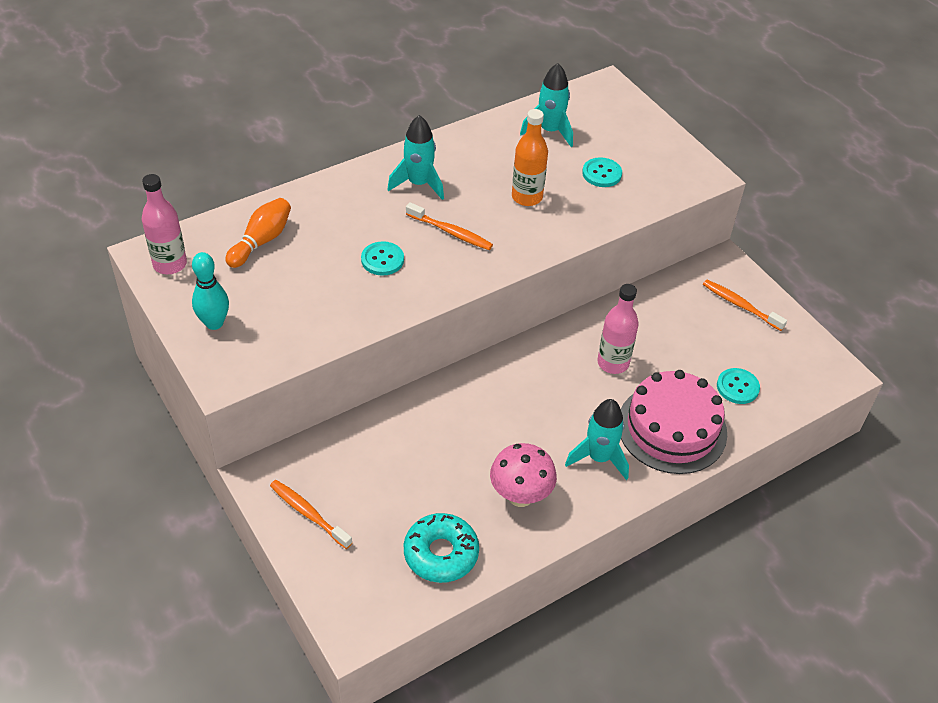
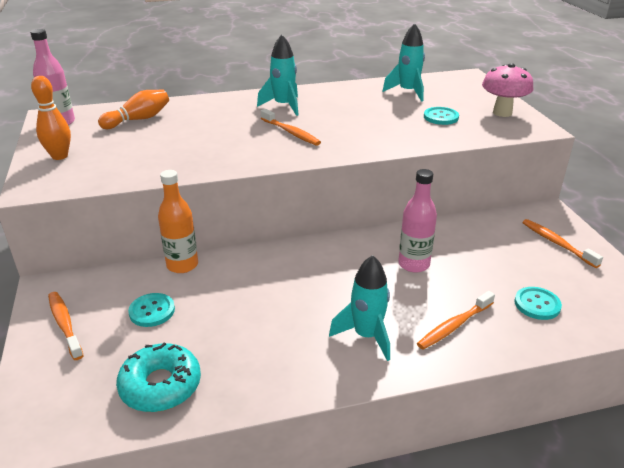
camera: 20 degrees right, 15 degrees down
(214, 323) = (60, 156): turquoise bowling pin -> orange bowling pin
(382, 260) = (223, 140): turquoise button -> turquoise button (152, 311)
(520, 496) = (270, 352): pink mushroom -> pink mushroom (502, 113)
(527, 197) = (368, 122): orange bottle -> orange bottle (182, 265)
(672, 428) = (454, 326): pink cake -> orange toothbrush

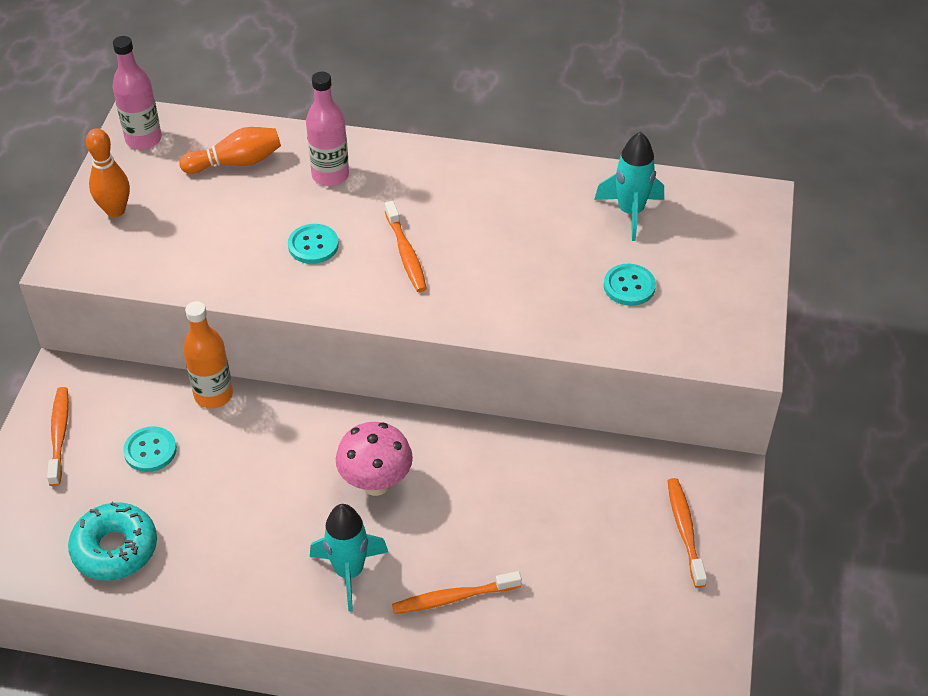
camera: 25 degrees right, 15 degrees up
(283, 106) = (434, 190): turquoise rocket -> none
(413, 264) = (475, 494): pink bottle -> pink bottle (330, 175)
(502, 113) = (726, 305): pink mushroom -> pink mushroom (376, 483)
(537, 304) = (573, 609): turquoise button -> turquoise button (313, 245)

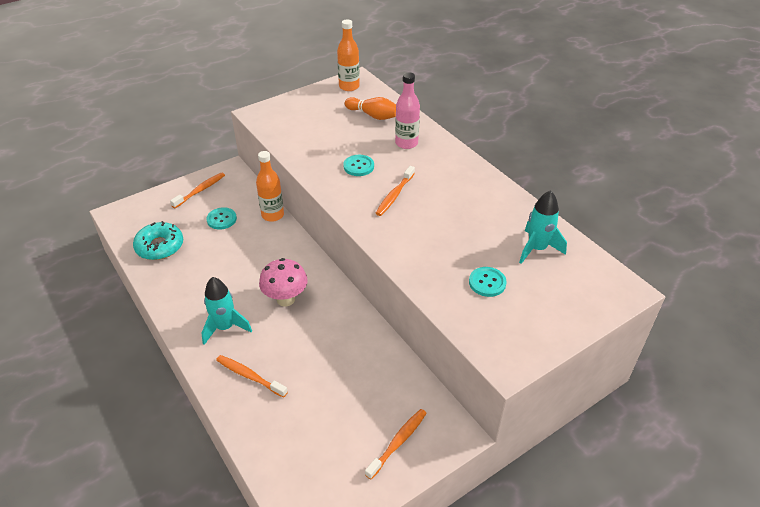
camera: 45 degrees right, 5 degrees down
(115, 210) = (300, 106): orange bowling pin -> none
(143, 139) = (349, 86): pink bottle -> orange bottle

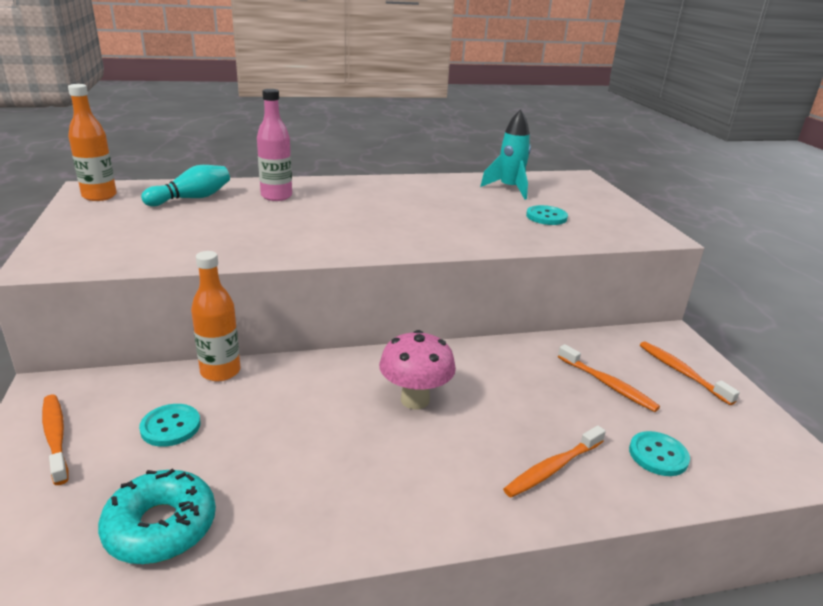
camera: 70 degrees left, 15 degrees down
(225, 327) = (439, 475): turquoise rocket -> none
(358, 166) = (287, 228): turquoise button -> turquoise button (658, 455)
(373, 115) = (191, 198): orange bowling pin -> turquoise bowling pin
(394, 195) = (368, 222): orange toothbrush -> orange toothbrush (607, 384)

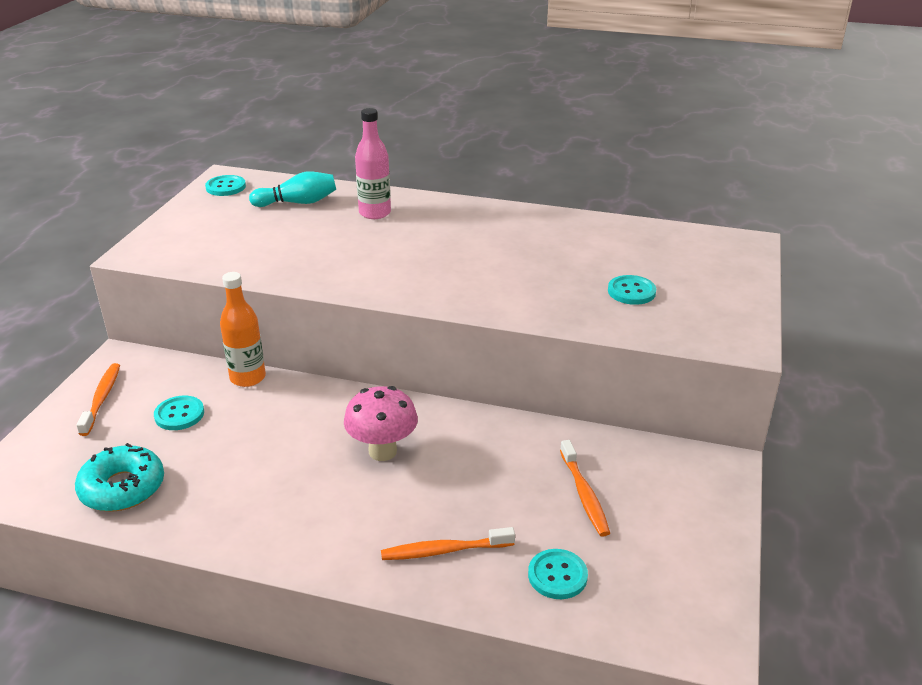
camera: 30 degrees right, 5 degrees up
(99, 196) = (226, 187): orange bottle -> turquoise button
(509, 189) = (633, 245): turquoise rocket -> none
(682, 372) = (684, 508): orange toothbrush -> none

